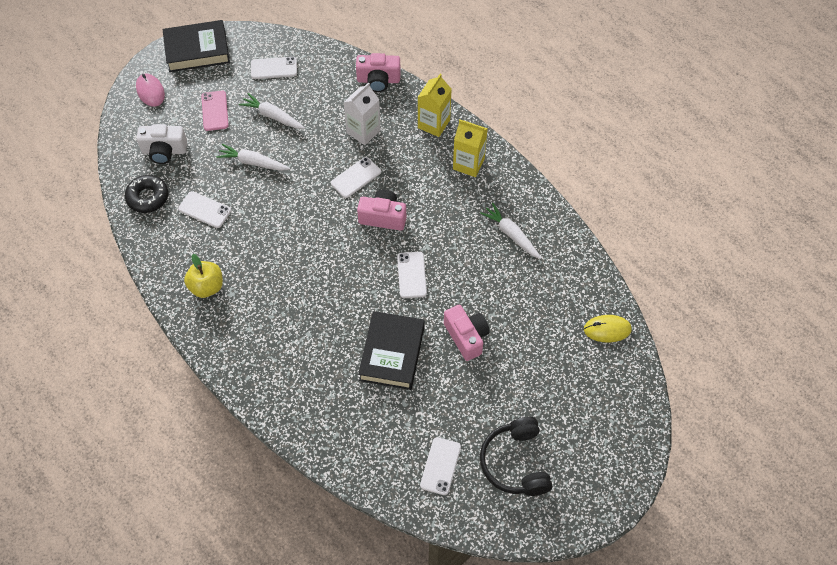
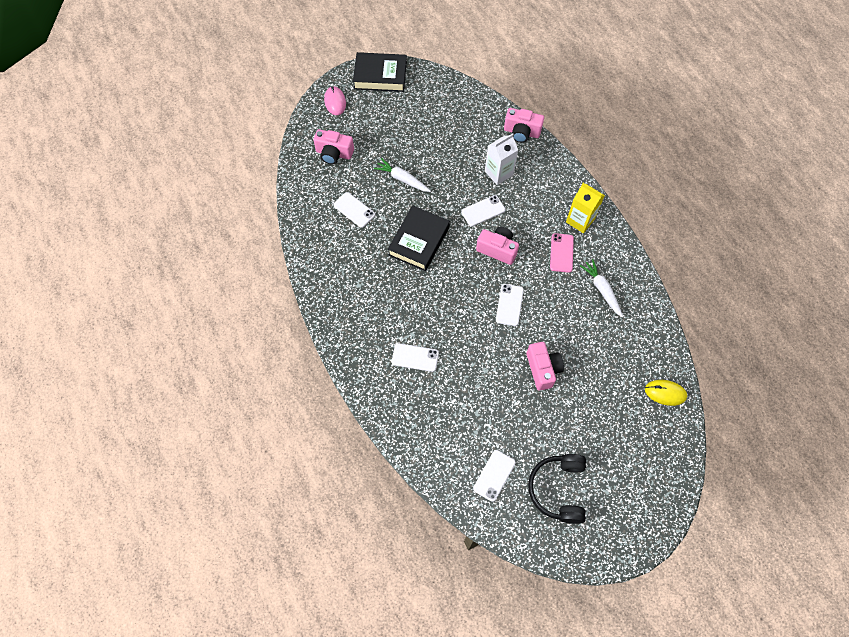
camera: 15 degrees right, 5 degrees up
(148, 197) = (311, 189): black donut -> none
(164, 151) = (334, 153): white camera -> pink camera
(206, 287) = (340, 274): yellow apple -> none
(215, 111) = (382, 129): pink phone -> pink phone (561, 253)
(272, 116) = (427, 144): white carrot -> none
(274, 68) = (438, 104): white phone -> white phone (415, 357)
(392, 353) = (477, 368): black book -> black book (419, 241)
(434, 124) = (559, 179): yellow carton -> none

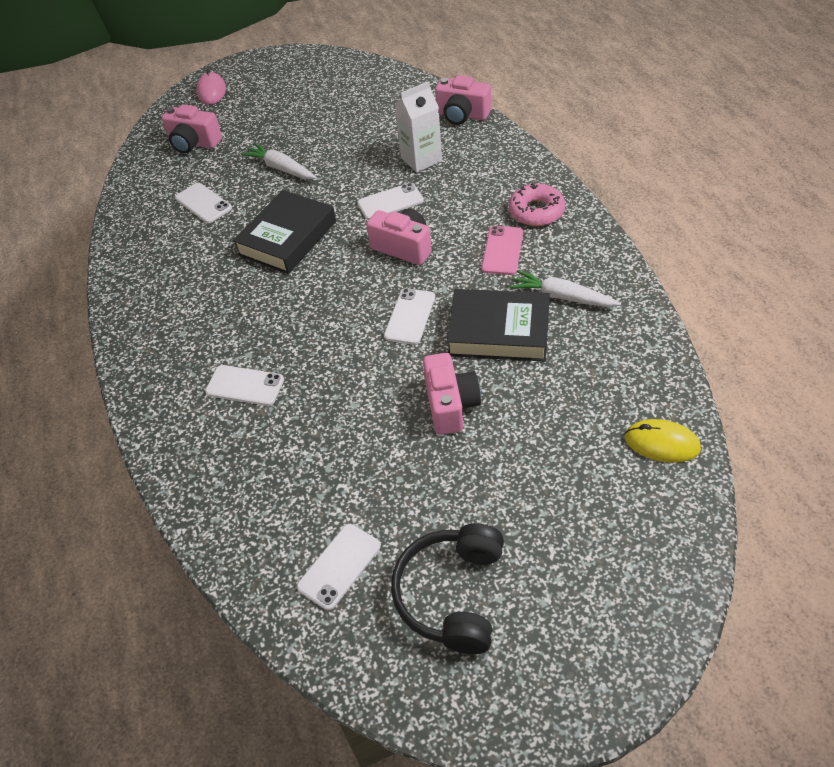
camera: 10 degrees right, 15 degrees down
(380, 76) = (279, 64): black book -> black book (499, 331)
(580, 220) = (536, 211): yellow carton -> pink donut
(601, 290) = (562, 297): white carrot -> white carrot turned 45 degrees counterclockwise

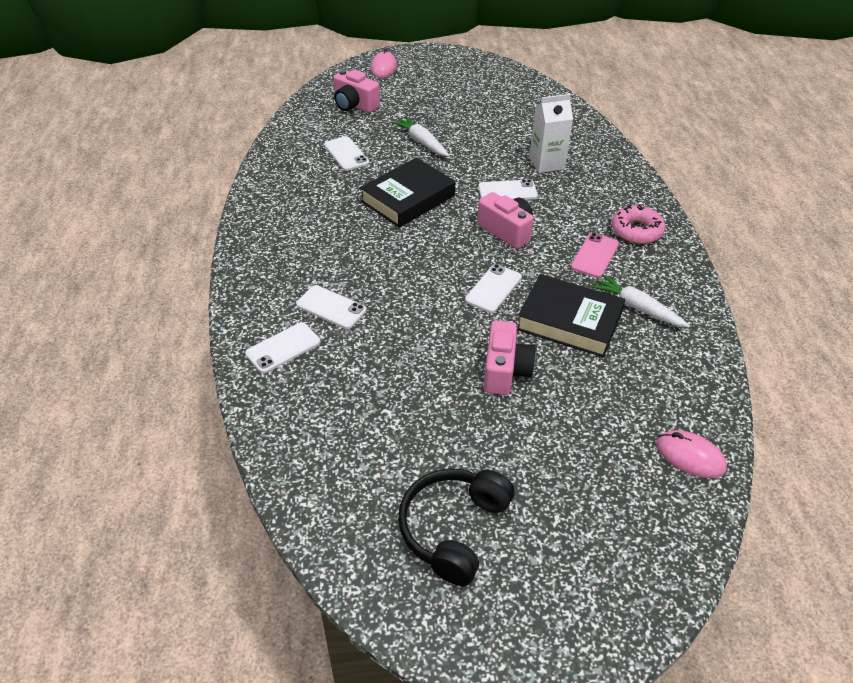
camera: 10 degrees right, 5 degrees down
(339, 566) = (362, 476): white phone -> white phone (283, 348)
(462, 115) = (595, 136): pink camera -> none
(662, 443) = (690, 456): yellow mouse -> pink mouse

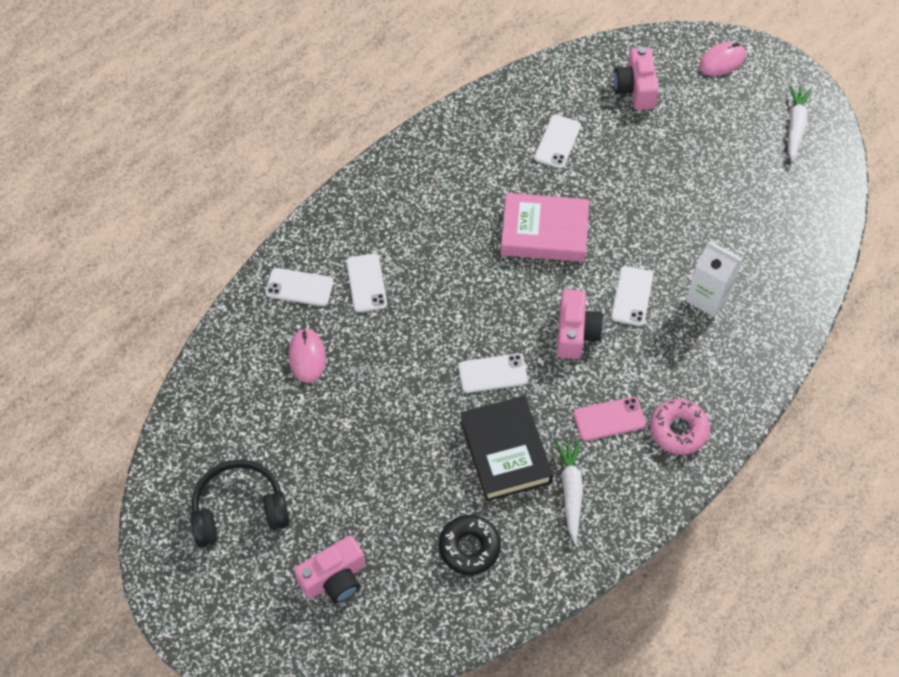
camera: 50 degrees right, 15 degrees up
(408, 199) = (544, 232): black book -> pink book
(421, 142) = (635, 181): white carrot -> white carrot (795, 126)
(505, 371) = (409, 443): pink camera -> pink camera (334, 578)
(507, 191) = (632, 296): white phone -> white phone turned 60 degrees clockwise
(637, 392) = (469, 547): none -> black donut
(690, 456) = (434, 620): pink mouse -> pink mouse (307, 357)

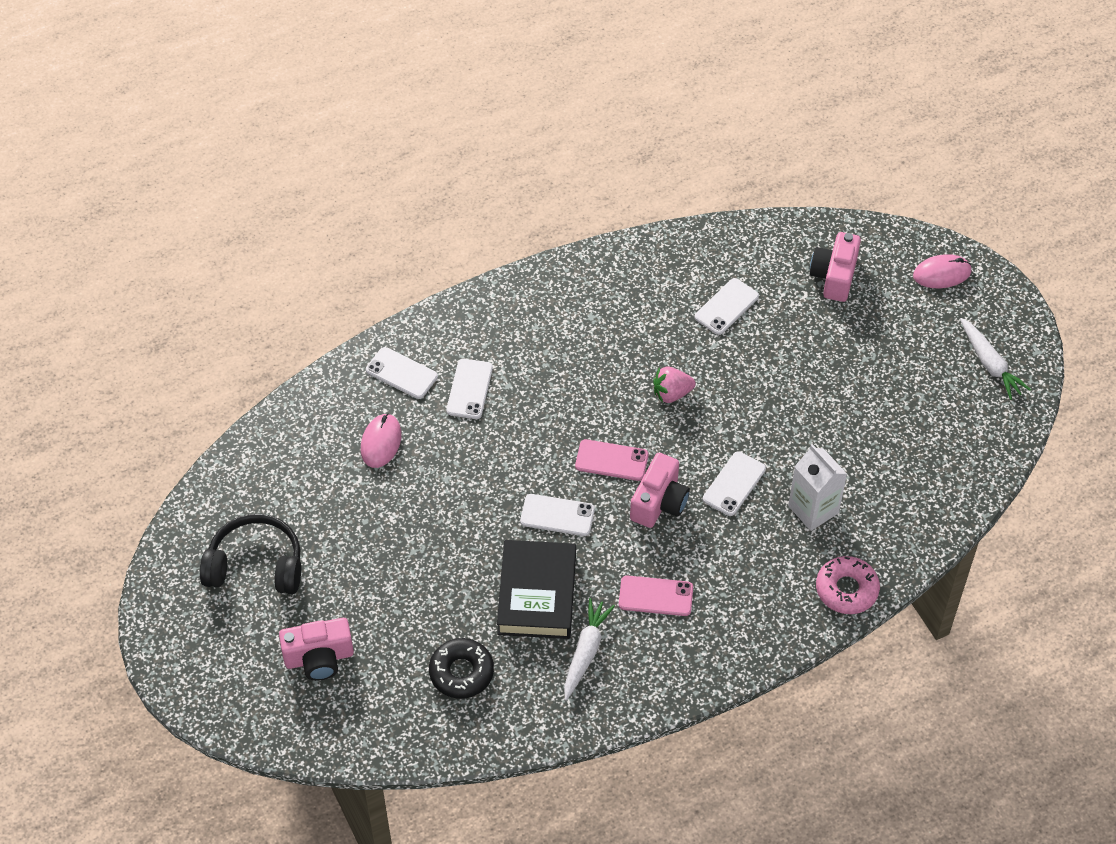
camera: 20 degrees right, 5 degrees down
(518, 308) = (611, 460): none -> pink phone
(544, 232) = (671, 393): pink book -> pink strawberry
(678, 430) = (722, 629): pink donut -> pink donut (846, 589)
(795, 126) = (990, 364): white carrot -> white carrot turned 120 degrees clockwise

